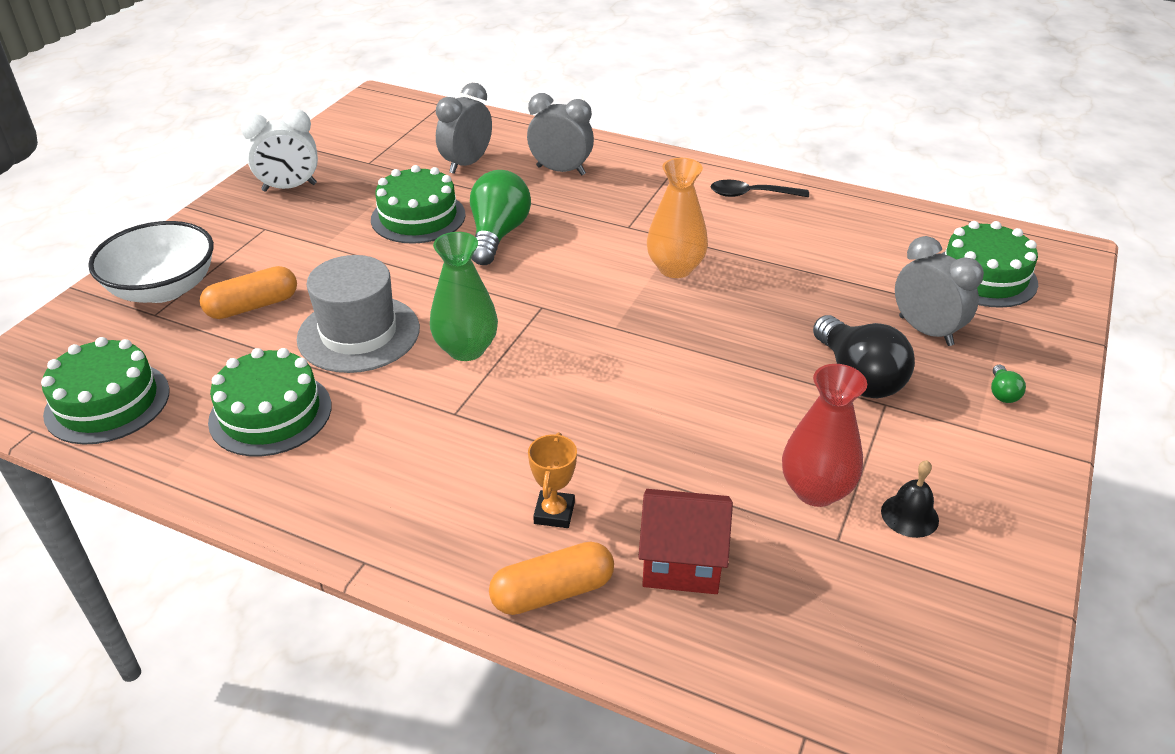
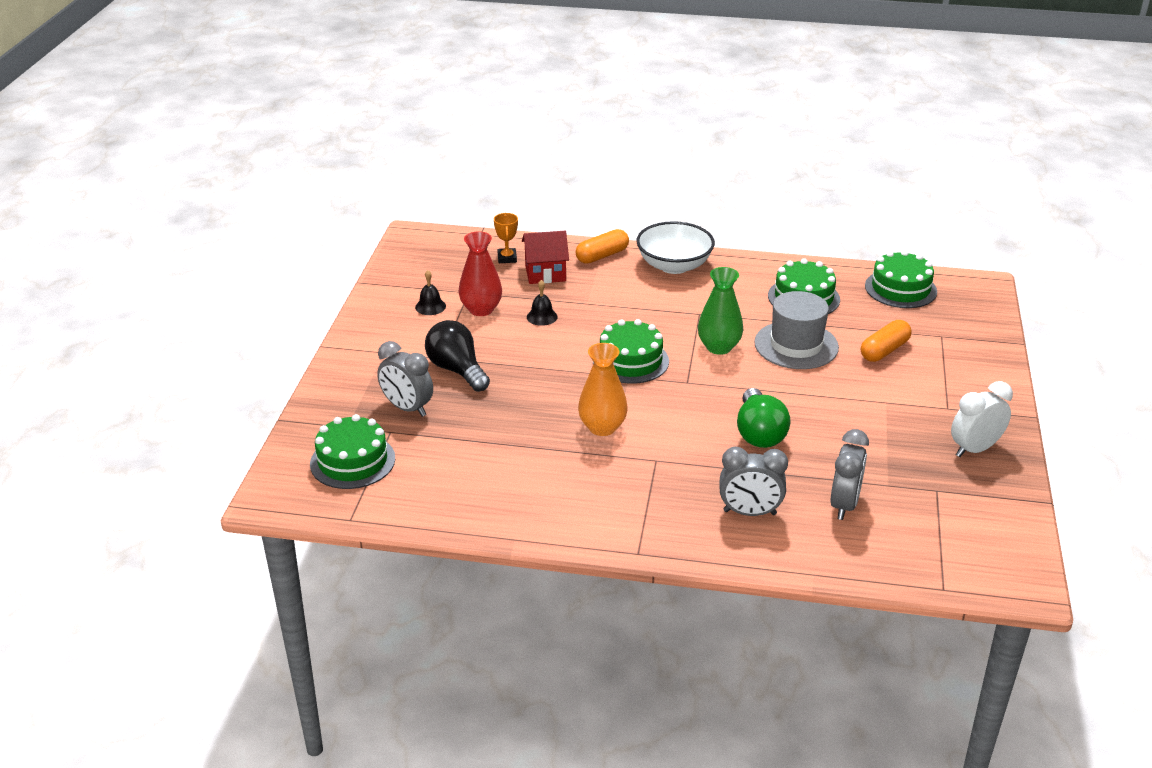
camera: 165 degrees right, 5 degrees down
(163, 289) = (958, 352): white bowl -> white bowl (674, 265)
(418, 217) = (837, 439): green cake -> green cake (630, 361)
(554, 513) = (616, 281): orange trophy -> orange trophy (507, 258)
(712, 454) = (542, 317): none -> black bell
(751, 194) = (557, 515): black spoon -> none
(1002, 393) = (362, 375): green light bulb -> none

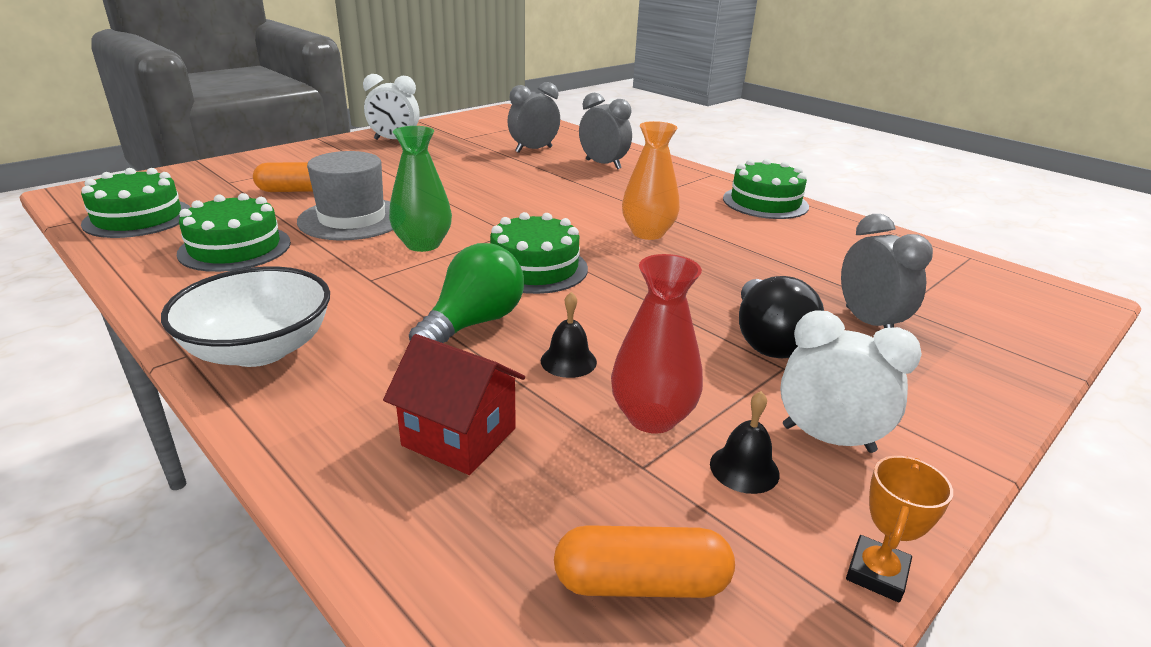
camera: 145 degrees left, 5 degrees down
(352, 461) = (962, 297): green cake -> green cake (765, 202)
(403, 331) = (828, 438): none -> white clock
(507, 258) = (479, 517): orange trophy -> orange trophy (876, 573)
(602, 256) = (313, 424): orange capsule -> orange capsule (641, 583)
(759, 433) = (517, 188): green light bulb -> green light bulb (473, 323)

